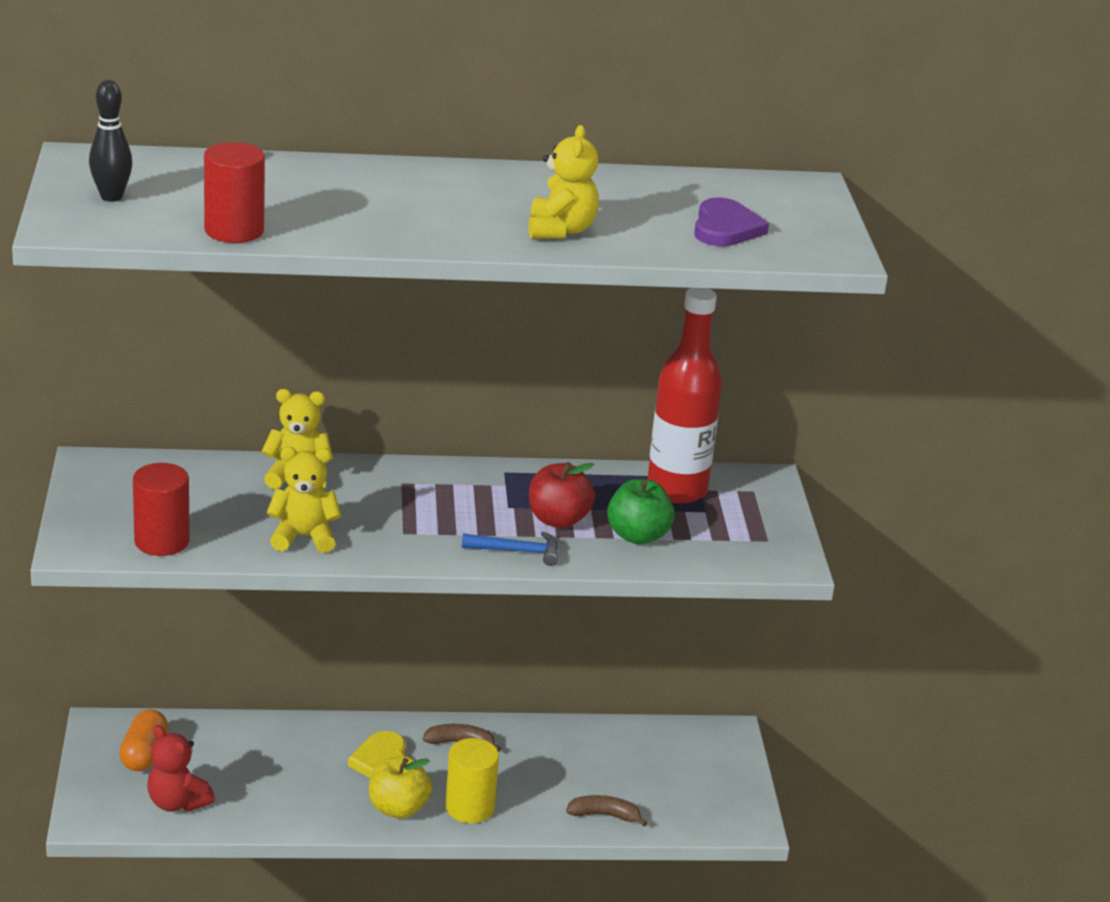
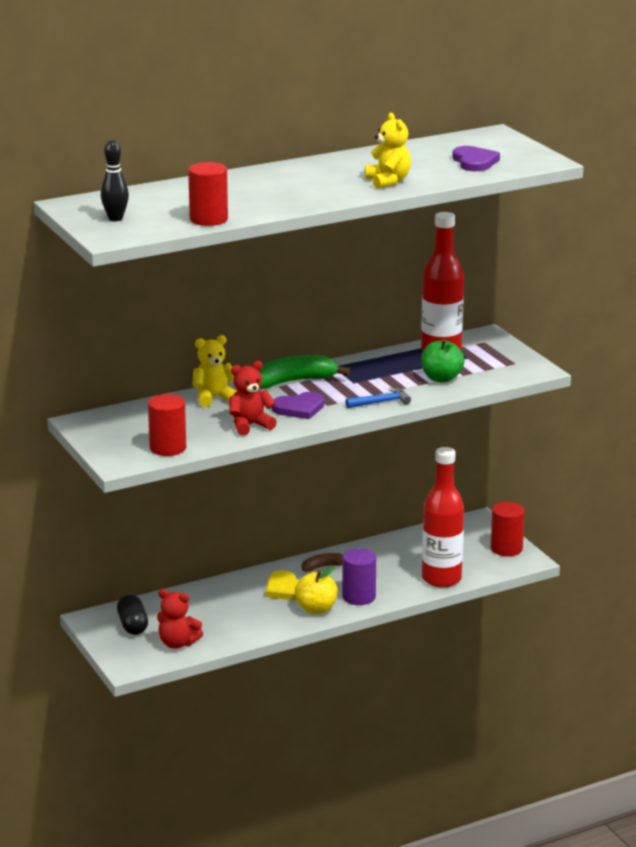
camera: 20 degrees left, 5 degrees down
(144, 754) = (133, 625): orange capsule -> black capsule
(303, 537) = (250, 425): yellow teddy bear -> red teddy bear
(396, 528) = (299, 408): none -> purple heart
(425, 481) = (292, 382): none -> green banana
(470, 807) = (359, 597): yellow cylinder -> purple cylinder
(558, 520) = (388, 382): red apple -> none
(604, 815) = (441, 579): brown banana -> red bottle
(732, 794) = (506, 548): none -> red cylinder

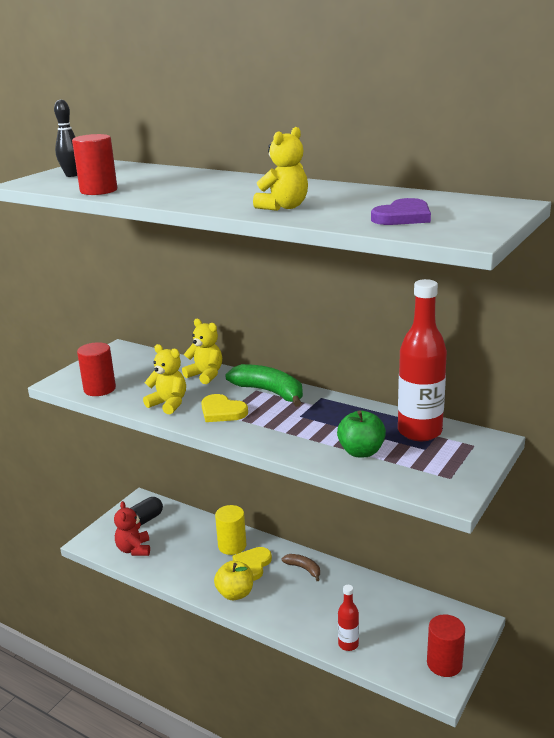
camera: 60 degrees right, 0 degrees up
(243, 590) = (232, 546): none -> yellow cylinder
(250, 425) = (168, 404): red teddy bear -> yellow teddy bear
(299, 408) = (222, 411): purple heart -> yellow heart
(359, 597) = (274, 608): purple cylinder -> none
(381, 402) = (274, 441): blue hammer -> none
(441, 579) = (348, 644): red bottle -> red bottle, size x0.50

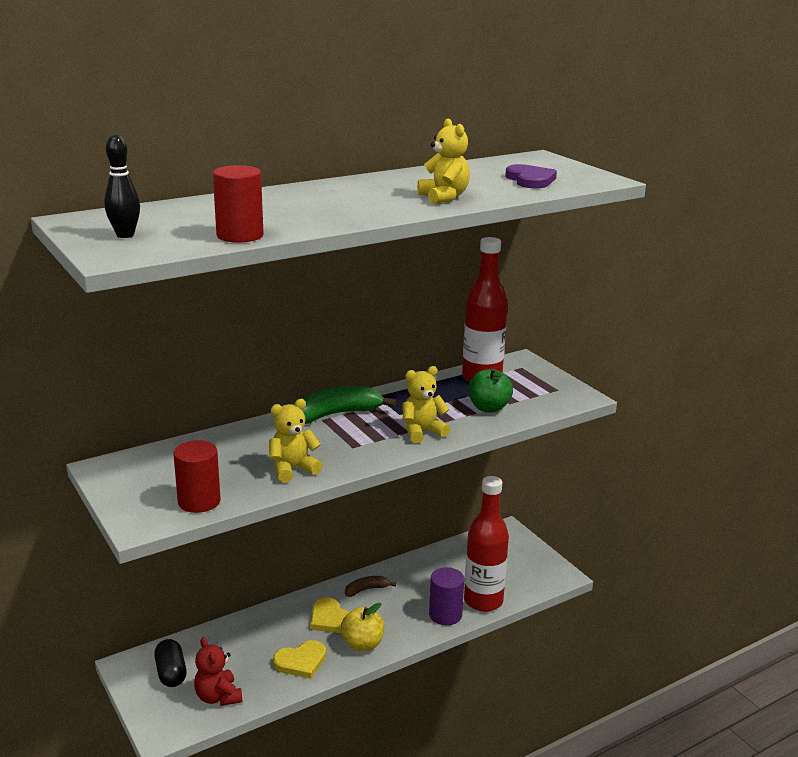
camera: 65 degrees left, 0 degrees up
(134, 549) = (218, 697): red teddy bear -> red teddy bear turned 45 degrees clockwise
(205, 375) = (253, 435): yellow teddy bear -> yellow teddy bear (422, 432)
(222, 411) = (345, 446): yellow heart -> yellow heart (301, 661)
(232, 546) = (287, 622): yellow cylinder -> none
(308, 627) = (445, 615): none -> purple cylinder
(348, 644) = (483, 601): red bottle -> red bottle, size x2.00
(444, 664) = (539, 563): red cylinder -> none

